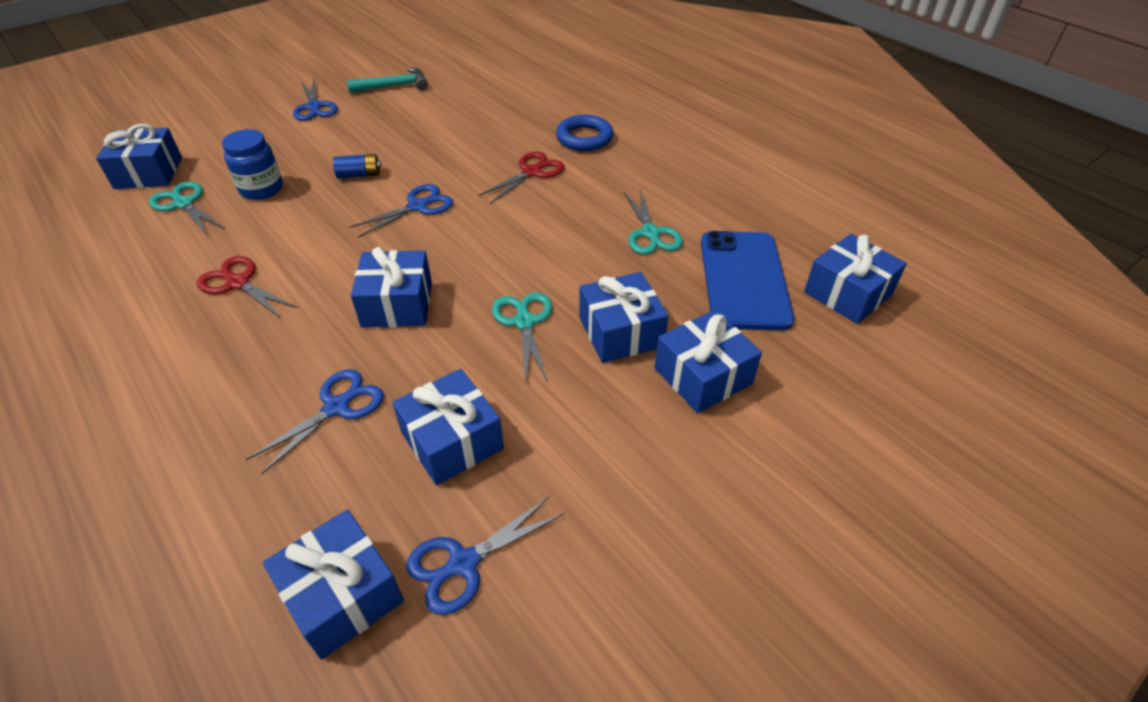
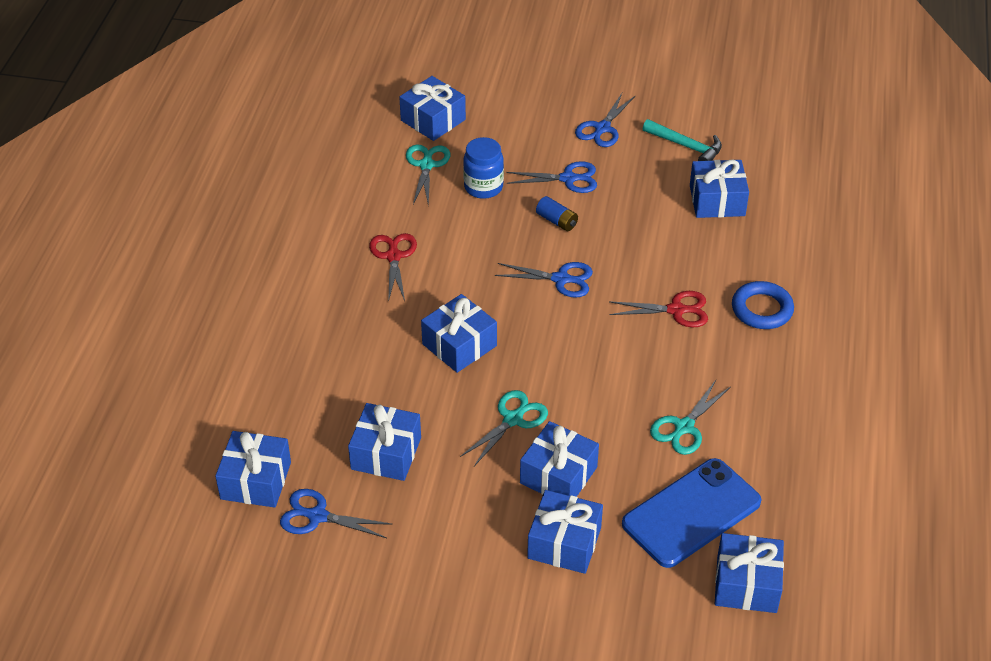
camera: 50 degrees right, 0 degrees up
(337, 406) = (356, 384): blue scissors -> blue scissors (569, 178)
(461, 101) = (717, 200): none -> blue gift

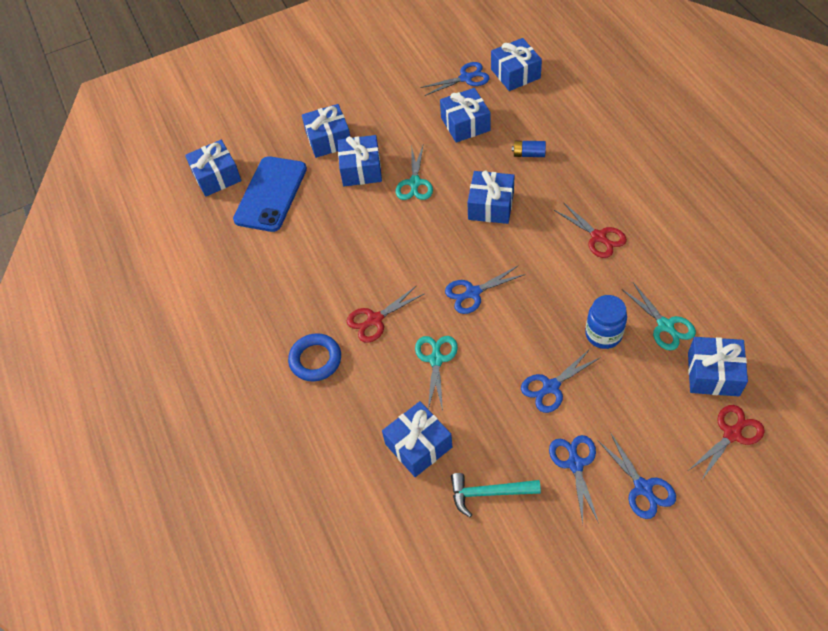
camera: 150 degrees right, 10 degrees up
(467, 85) = (732, 433): none -> red scissors
(556, 221) = (521, 340): blue battery -> blue battery (528, 154)
(568, 93) = (643, 488): none -> blue scissors
(683, 428) = (310, 239): turquoise scissors -> turquoise scissors (436, 359)

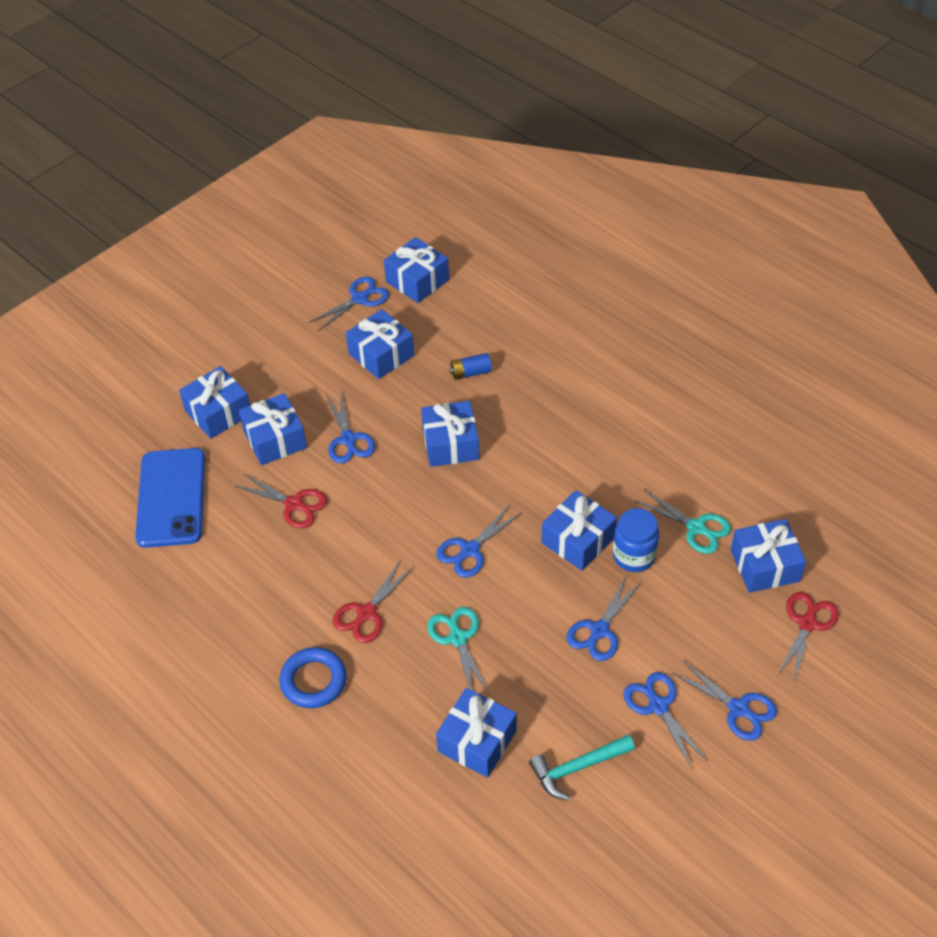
camera: 25 degrees left, 5 degrees down
(216, 176) = (89, 494): blue gift -> blue gift (578, 540)
(414, 183) = (348, 440): turquoise scissors -> blue scissors
(599, 237) = (587, 449): red scissors -> red scissors (294, 505)

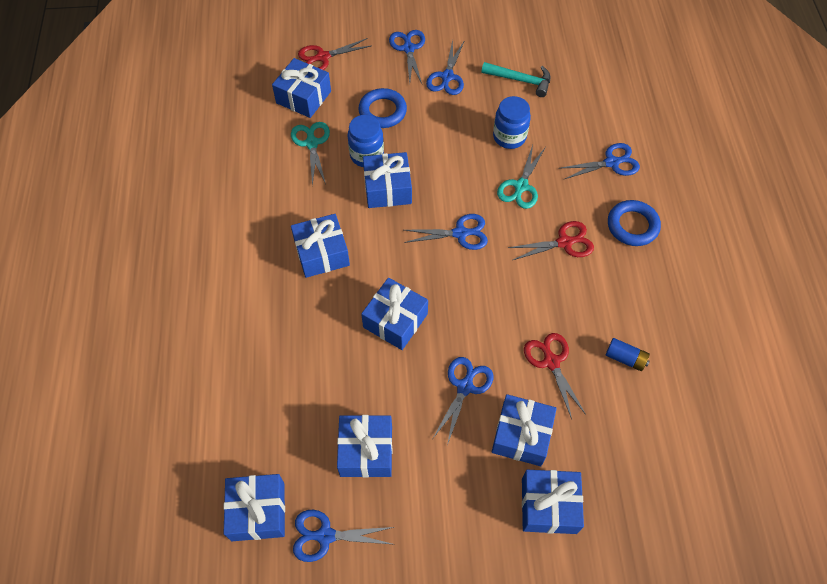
camera: 140 degrees left, 10 degrees up
(171, 498) = (643, 445): blue phone -> none
(470, 372) = (318, 371): blue battery -> blue battery (625, 358)
(477, 741) = (562, 127): blue gift -> blue gift (322, 253)
(520, 684) = (509, 137): none -> blue jar
(599, 631) = (435, 131): blue scissors -> blue scissors (612, 162)
(674, 612) = (382, 111): none -> blue ring

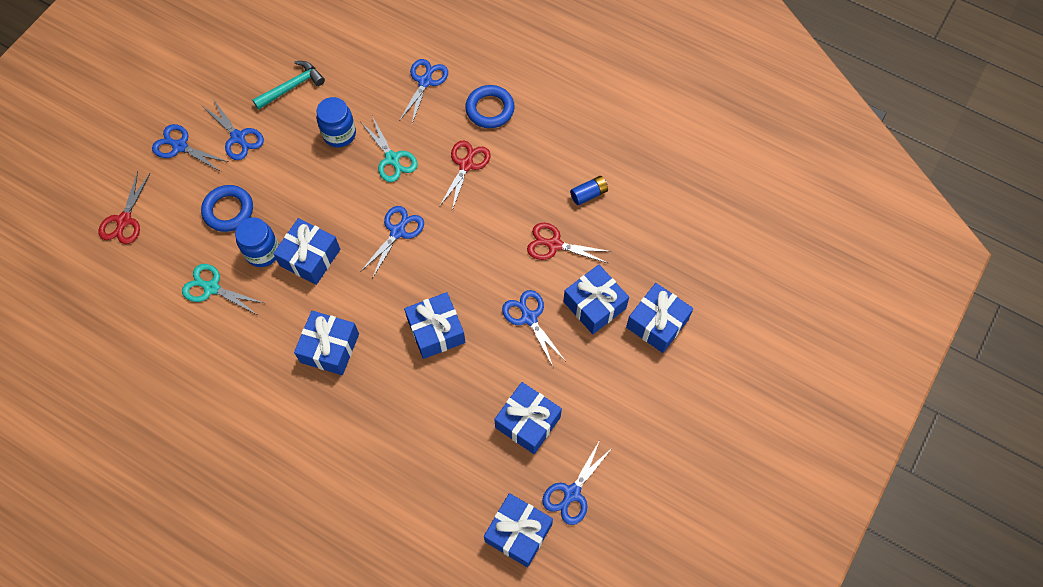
camera: 55 degrees left, 5 degrees up
(303, 97) = (155, 264): blue gift -> none

